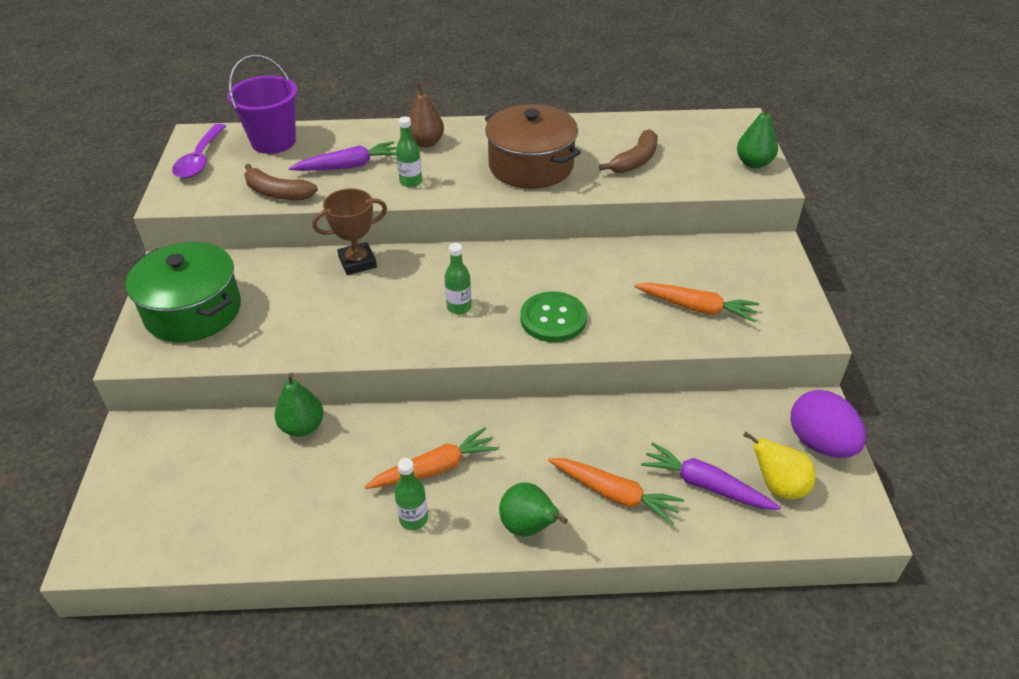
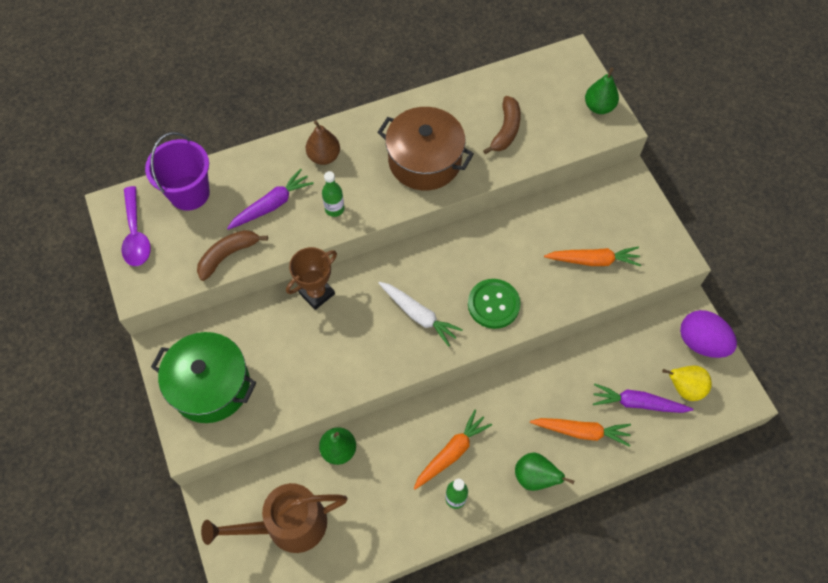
camera: 20 degrees left, 20 degrees up
(197, 484) = (288, 525): none -> brown watering can
(277, 193) = (228, 255): brown banana -> brown banana turned 135 degrees clockwise
(459, 307) = (418, 315): green bottle -> white carrot

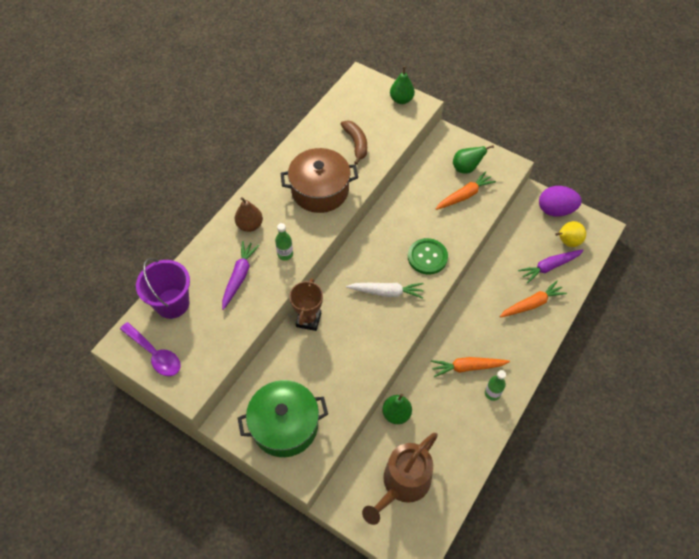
camera: 35 degrees left, 5 degrees down
(228, 255) = (235, 327): brown banana -> none
(451, 452) = (467, 367): orange carrot -> orange carrot turned 105 degrees counterclockwise
(534, 477) = (527, 349): green pear -> green pear (466, 168)

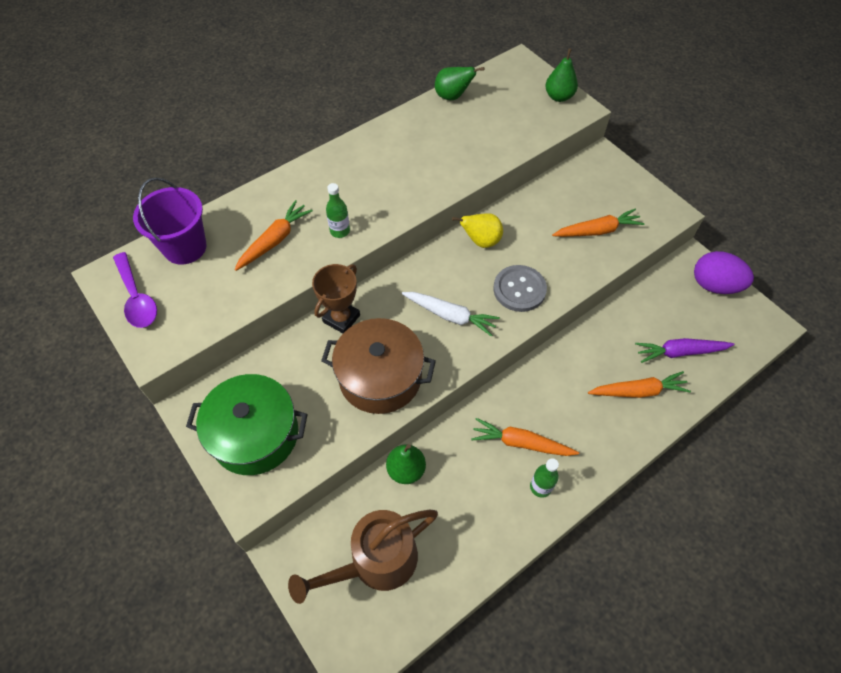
camera: 20 degrees right, 0 degrees up
(239, 277) = (275, 240): purple carrot -> orange carrot
(250, 225) = (315, 187): brown pear -> none
(320, 190) = (414, 171): brown pot -> brown pot (380, 377)
(356, 144) = (482, 131): brown banana -> none
(427, 257) = (519, 289): green button -> grey button
(466, 168) = (612, 200): green pear -> green pear (452, 96)
(567, 242) = (716, 328): yellow pear -> yellow pear (481, 241)

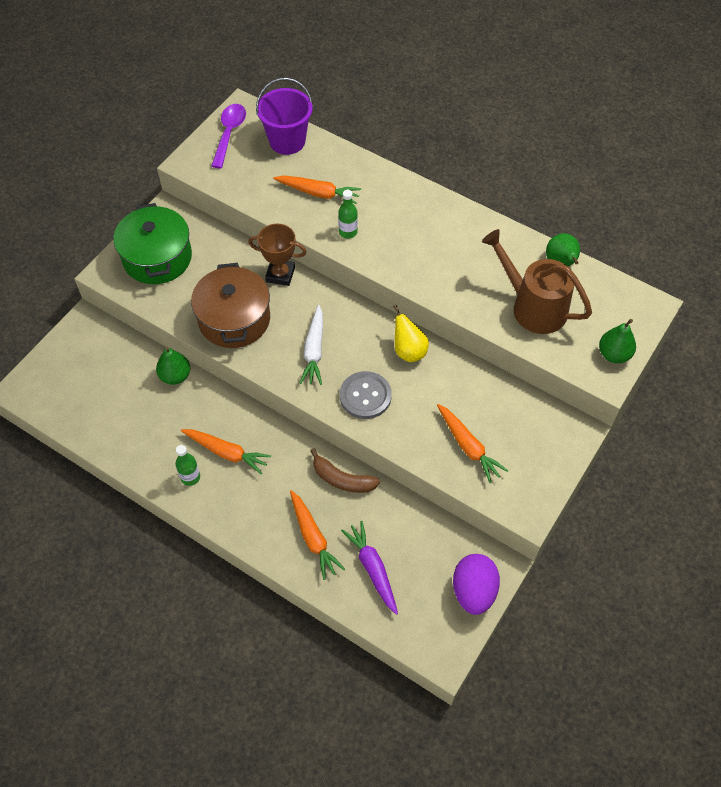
camera: 70 degrees right, 0 degrees up
(137, 298) = (229, 134): purple spoon -> purple spoon turned 150 degrees clockwise
(376, 561) = (96, 379): brown watering can -> brown watering can (533, 306)
(521, 443) = (226, 452): orange carrot -> orange carrot turned 120 degrees clockwise
(581, 348) = (342, 479): none -> brown banana

